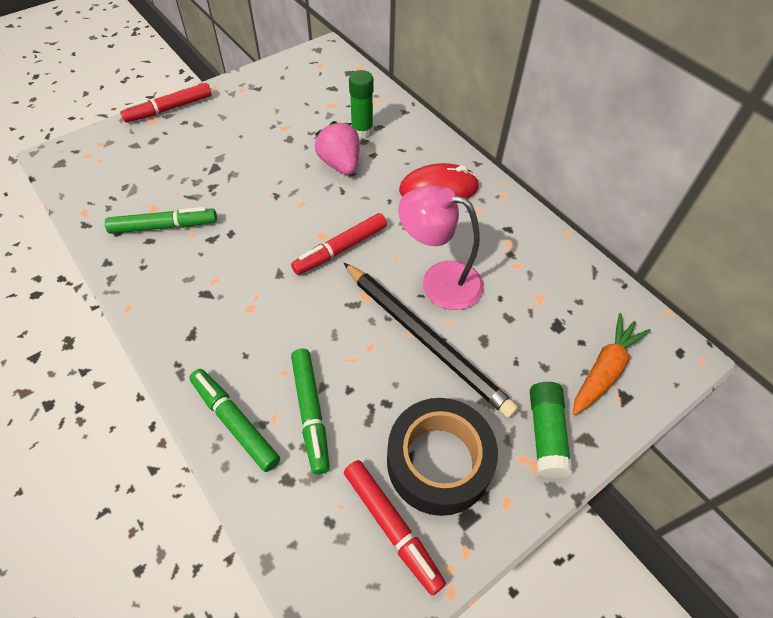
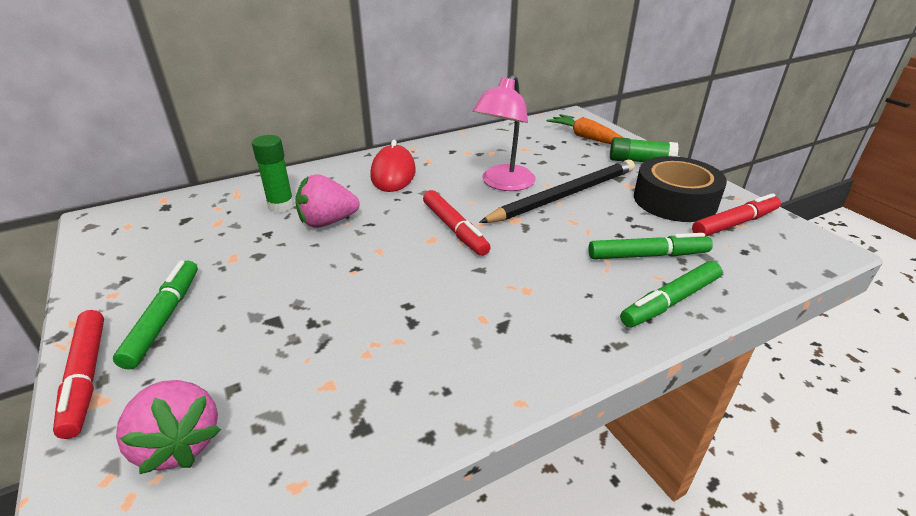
camera: 80 degrees left, 20 degrees down
(118, 160) = (179, 443): none -> pink strawberry
(164, 226) = (373, 370): green marker -> green marker (164, 318)

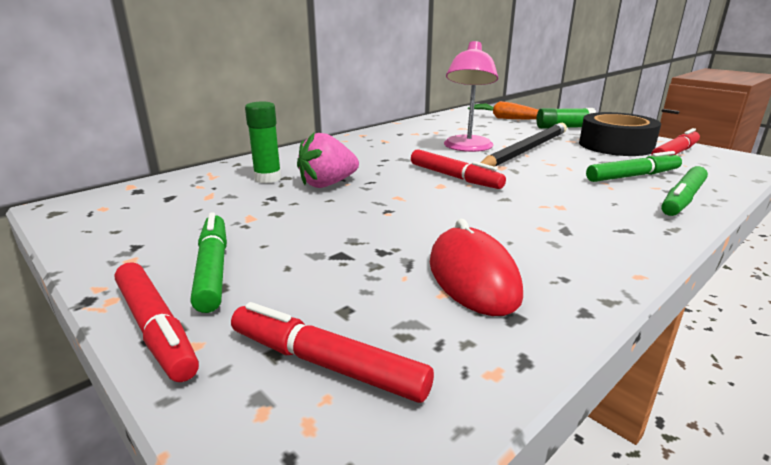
camera: 15 degrees left, 10 degrees down
(179, 443) = (326, 363): pink strawberry -> red marker
(393, 173) = (360, 150): red mouse -> red mouse (473, 277)

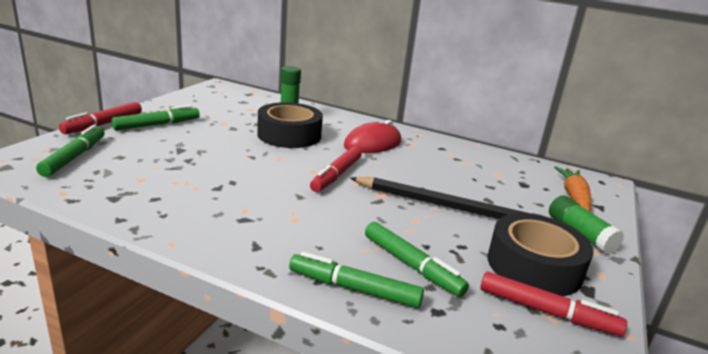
camera: 65 degrees right, 0 degrees up
(326, 363) = (74, 157): red marker -> green marker
(327, 184) = (289, 135): pink strawberry -> black tape
(467, 148) = (426, 178): pink lamp -> none
(473, 277) = (158, 186): red mouse -> red mouse (372, 144)

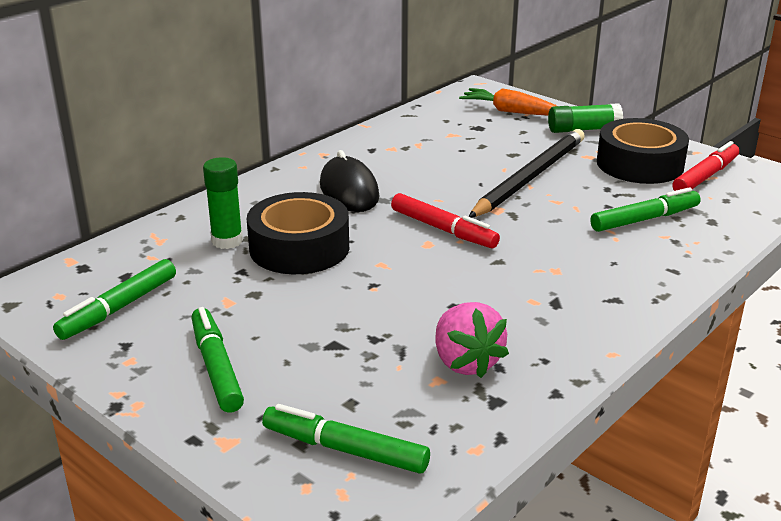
camera: 70 degrees left, 5 degrees up
(103, 124) = (193, 429): red marker -> none
(160, 187) = (466, 362): none -> pink strawberry
(354, 289) = (686, 254): green marker -> green marker (118, 308)
(372, 144) = (349, 191): red mouse -> black mouse

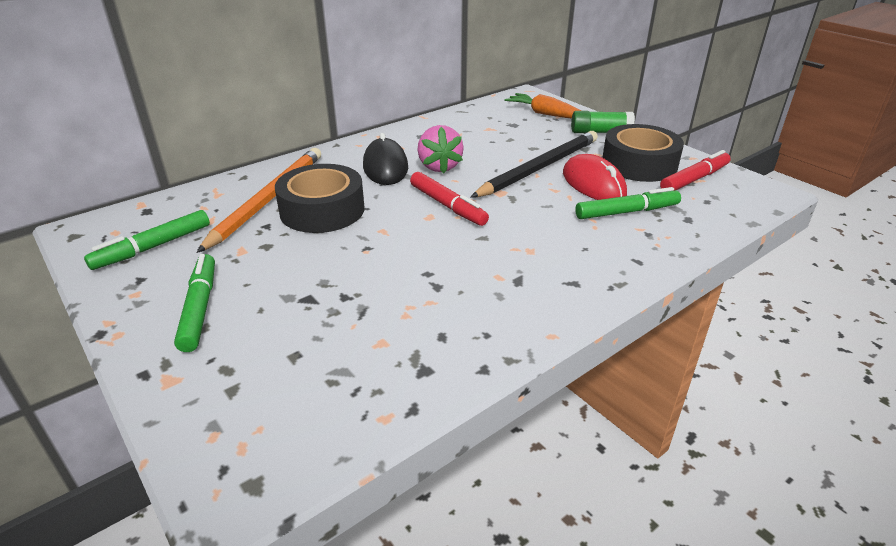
camera: 10 degrees right, 5 degrees up
(227, 241) = (268, 199): green glue stick -> orange pencil
(345, 449) = (266, 401): green marker -> none
(466, 362) = (414, 328): pink strawberry -> pink strawberry (439, 166)
(597, 191) = (593, 184): none -> red mouse

